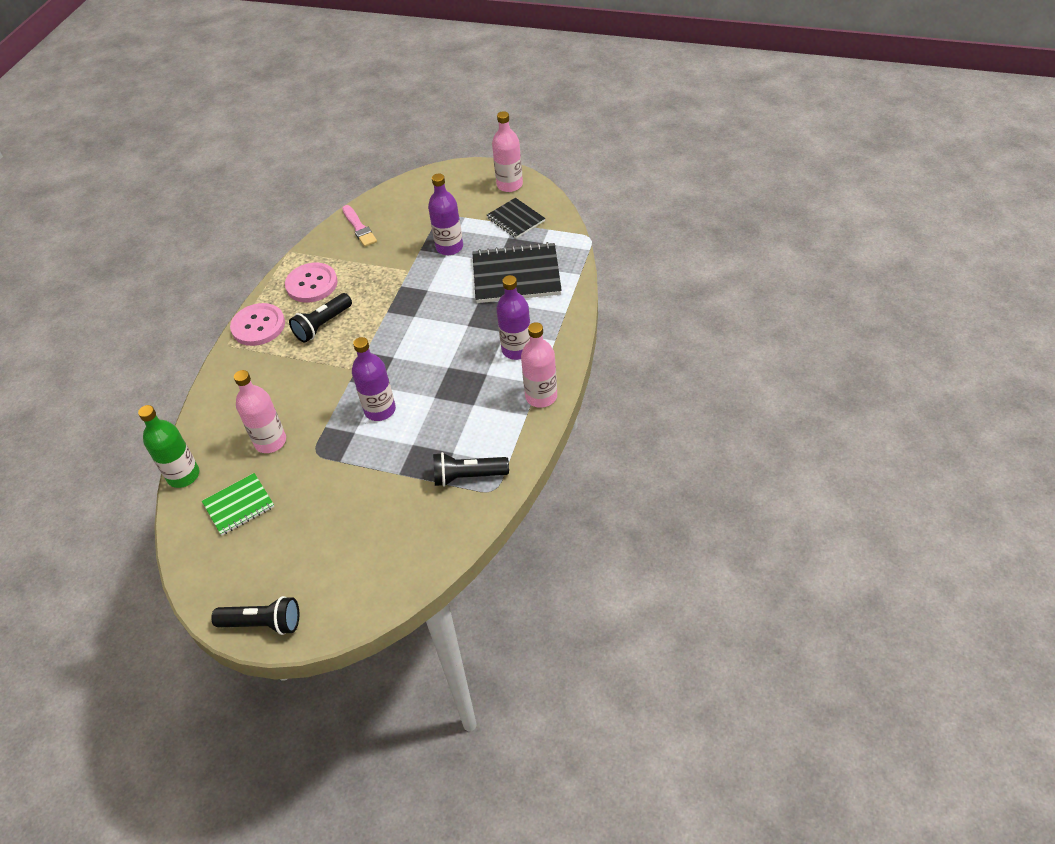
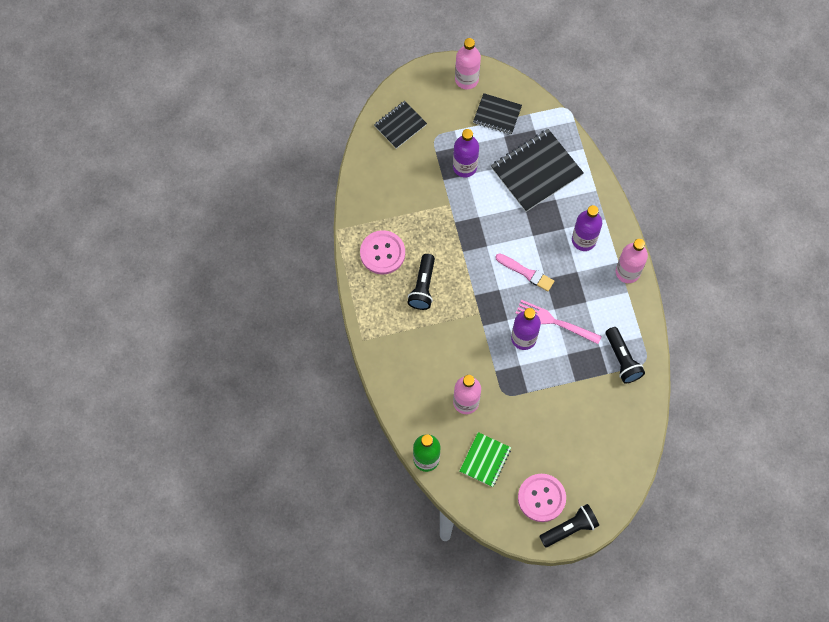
camera: 35 degrees left, 20 degrees up
(258, 326) = (373, 311): pink button -> pink button (541, 498)
(359, 228) = (376, 179): pink brush -> pink brush (526, 273)
(418, 197) = (400, 125): none -> black notebook
(425, 409) = (555, 322): none -> pink fork
(468, 476) = (622, 359): black flashlight -> black flashlight turned 75 degrees counterclockwise

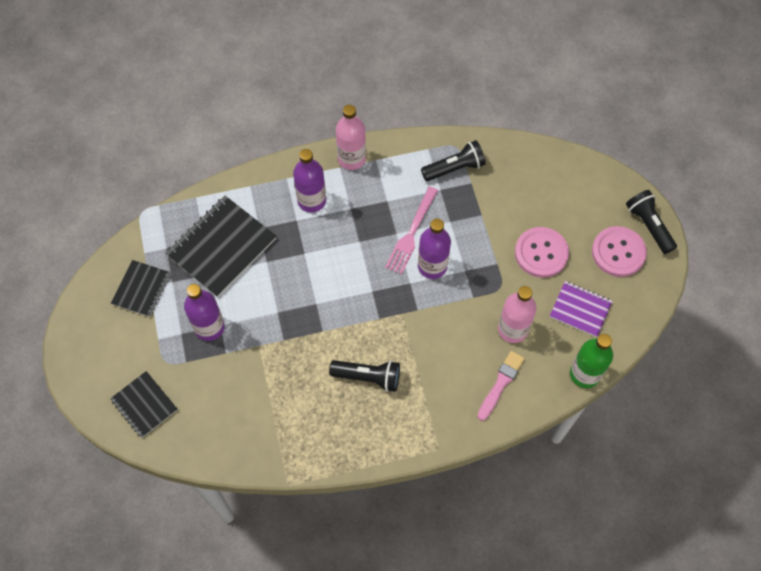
camera: 90 degrees left, 5 degrees down
(382, 253) = (322, 426): pink button -> pink button (541, 253)
(466, 79) = (88, 324): pink bottle -> none
(485, 460) = (580, 309): green notebook -> purple notebook
(526, 273) = (351, 261): pink brush -> pink brush (500, 383)
(536, 171) = (221, 247): black notebook -> black notebook turned 75 degrees clockwise

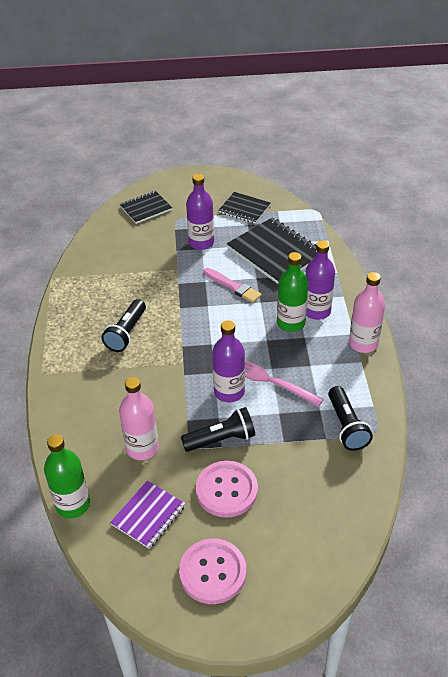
camera: 100 degrees right, 20 degrees down
(332, 222) = (290, 323): none -> green bottle
(500, 383) = (87, 429): pink brush -> pink brush (233, 286)
(648, 226) = (244, 618): black flashlight -> black flashlight (221, 439)

